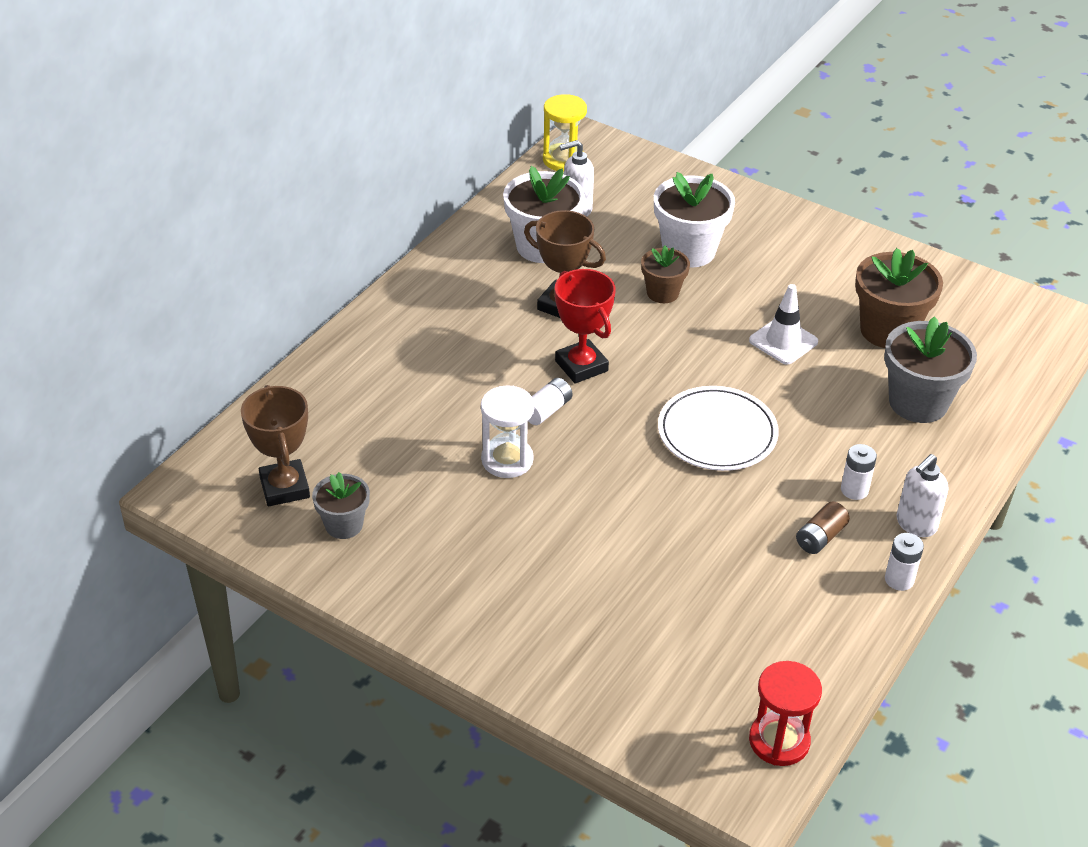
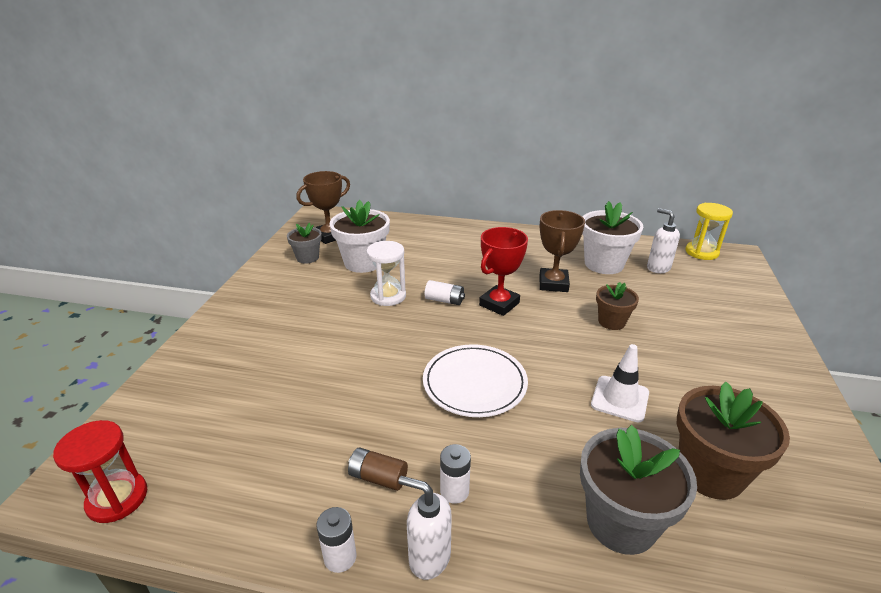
camera: 70 degrees right, 10 degrees down
(689, 251) = (674, 324): white flower pot -> white flower pot (363, 262)

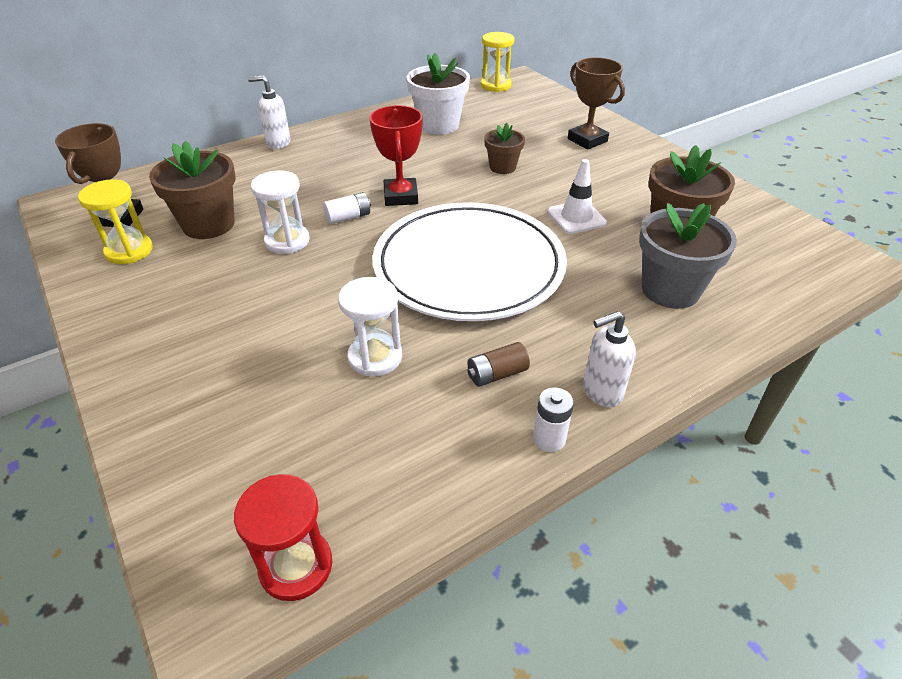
camera: 45 degrees left, 10 degrees up
(307, 258) = (129, 251): grey flower pot -> yellow hourglass
(327, 405) = (375, 357): none -> white hourglass
(363, 262) = (208, 224): white flower pot -> brown flower pot
(454, 491) = (559, 343): white battery -> none
(474, 383) = (469, 266): white plate -> white plate, size x1.74
(553, 284) = (421, 159): brown trophy -> brown trophy (587, 140)
(658, 268) = (481, 110): white soap dispenser -> white soap dispenser (278, 143)

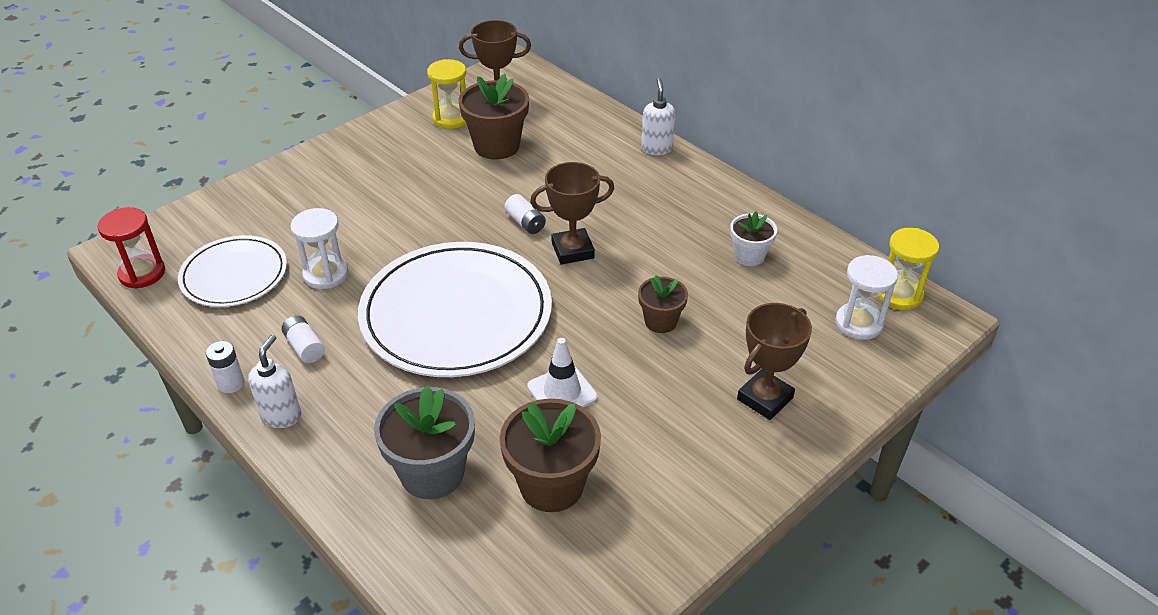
camera: 80 degrees right, 0 degrees up
(287, 241) = (479, 194): white hourglass -> white hourglass (859, 323)
(344, 446) = (234, 275): none -> white plate
(401, 196) = (572, 250): red trophy -> brown trophy
(438, 125) = (749, 256): white flower pot -> white flower pot, size x0.59
(497, 374) = (305, 347): brown battery -> white battery
(601, 392) = (281, 415): white soap dispenser -> white soap dispenser turned 45 degrees clockwise

